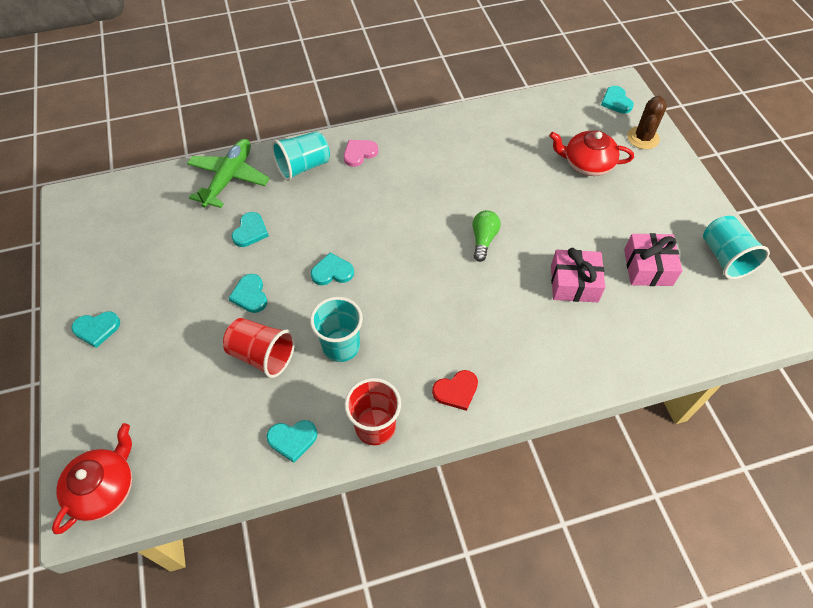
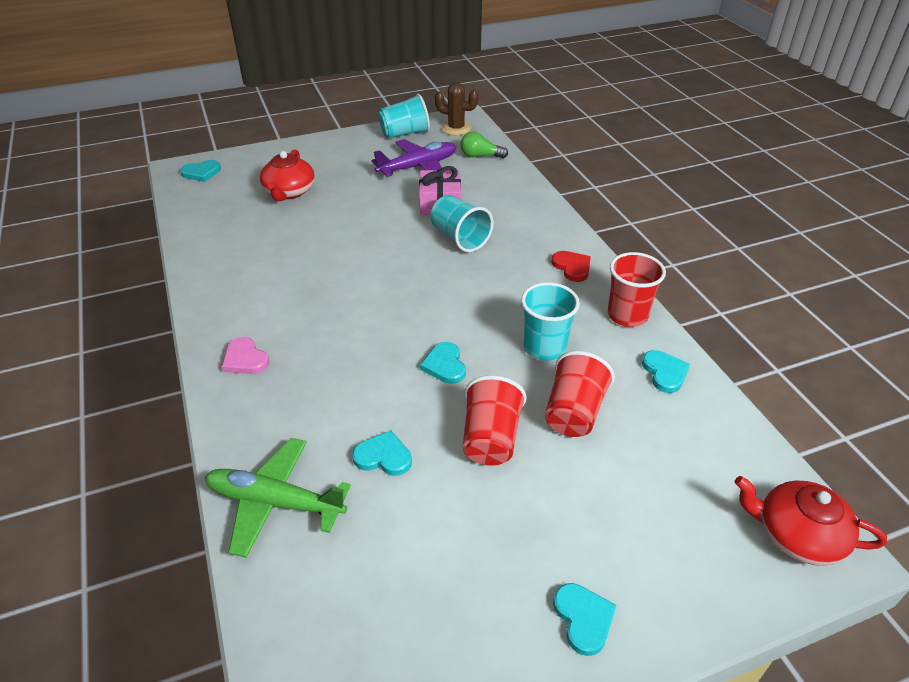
camera: 95 degrees left, 15 degrees down
(250, 295) = (490, 438): turquoise heart -> red cup
(303, 167) = (262, 415): turquoise cup -> turquoise cup (460, 238)
(483, 239) = (390, 254): green light bulb -> green light bulb (480, 156)
(643, 138) = (258, 161): brown cactus -> brown cactus (456, 128)
(648, 267) = (418, 167): pink gift -> purple plane

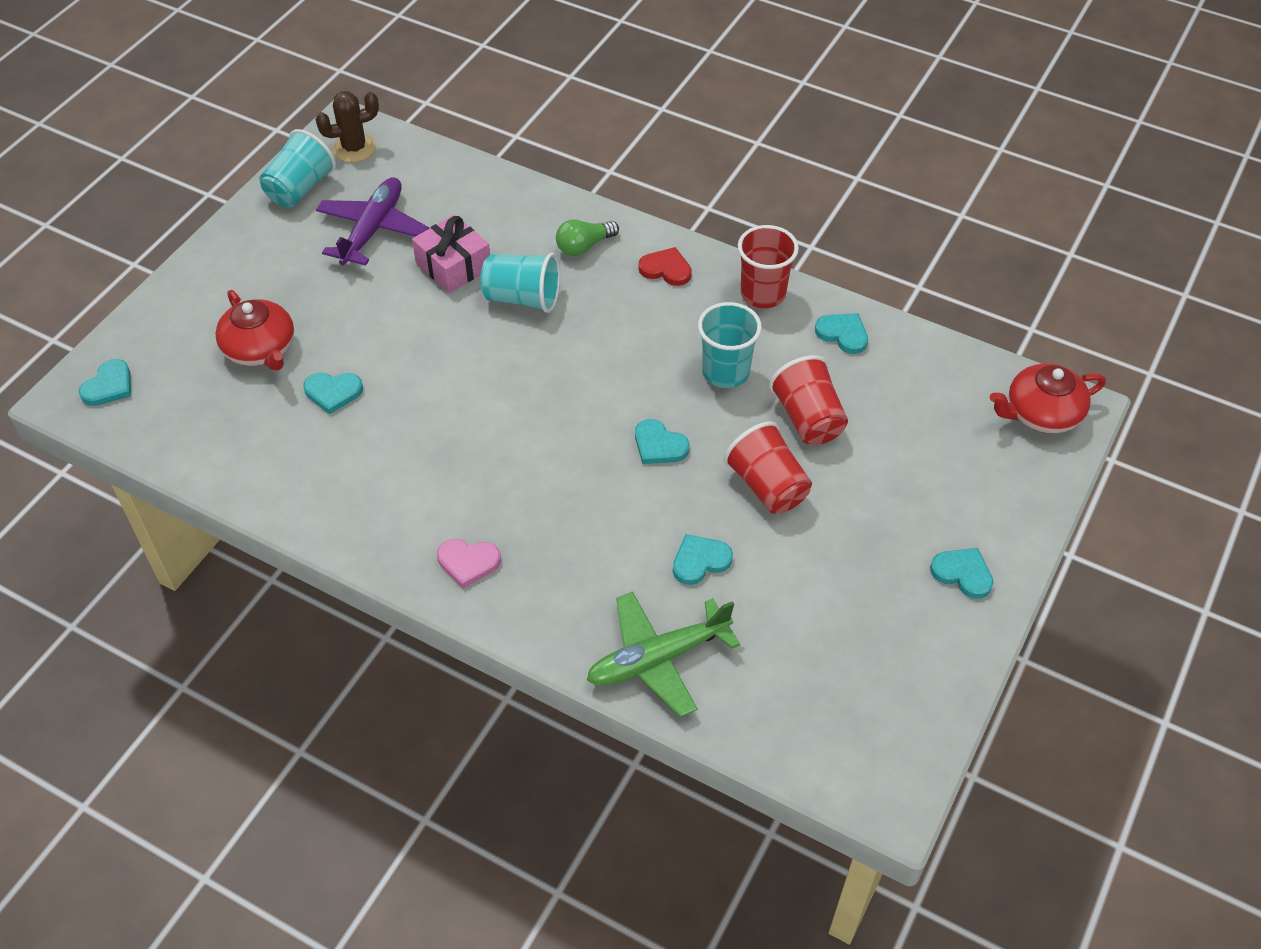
camera: 40 degrees left, 10 degrees up
(296, 230) = (333, 392): none -> turquoise heart
(480, 156) = (427, 175): green light bulb -> green light bulb (584, 246)

